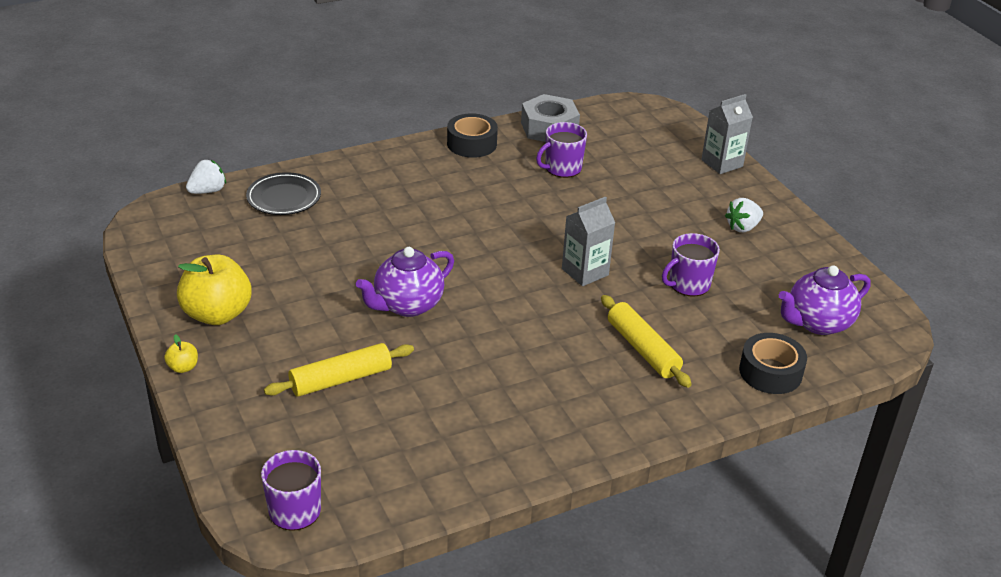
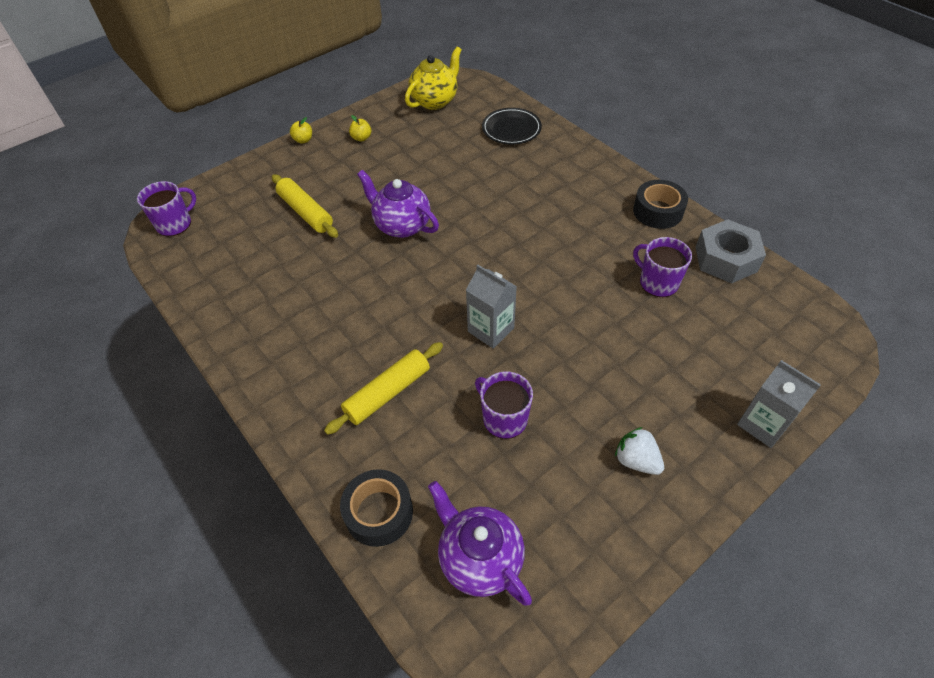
camera: 80 degrees right, 15 degrees up
(181, 242) = (435, 101): none -> yellow teapot
(208, 191) = (500, 94): white strawberry -> none
(217, 314) = (361, 138): yellow apple -> yellow apple, size x0.43

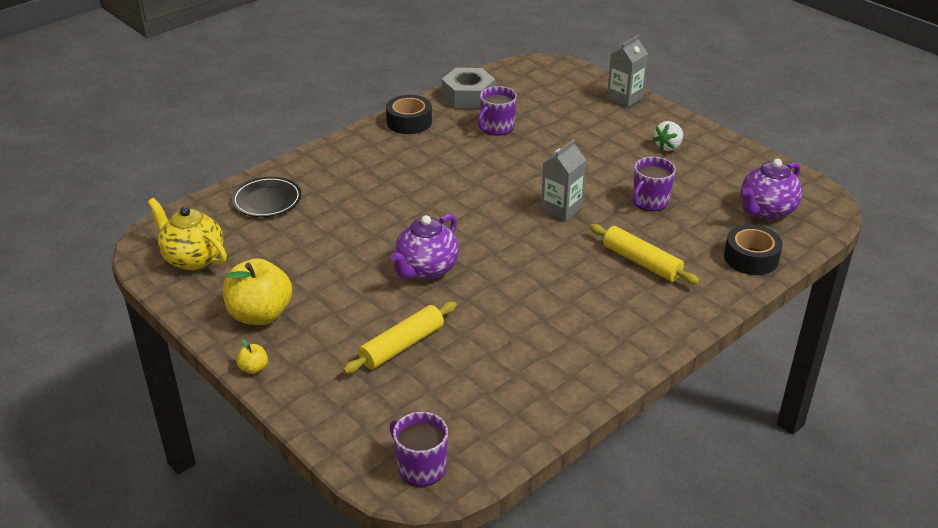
camera: 95 degrees left, 15 degrees down
(361, 138) = (260, 314): yellow apple -> yellow apple, size x2.33

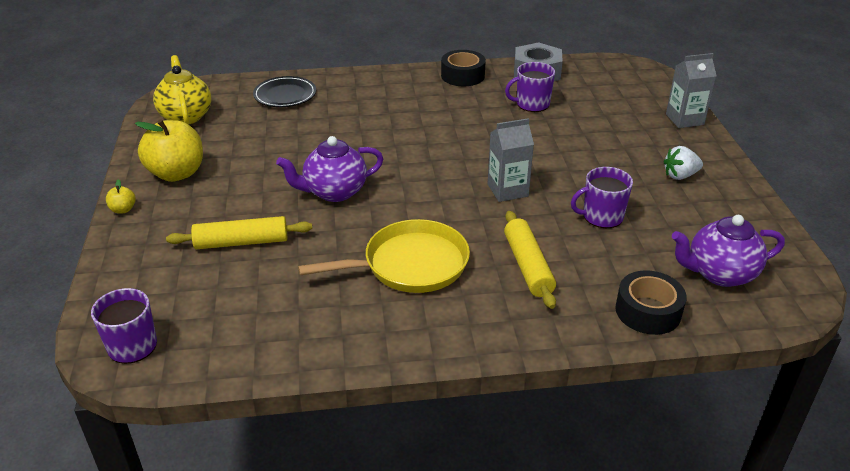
camera: 35 degrees right, 0 degrees up
(558, 300) = (410, 264): none -> yellow pan

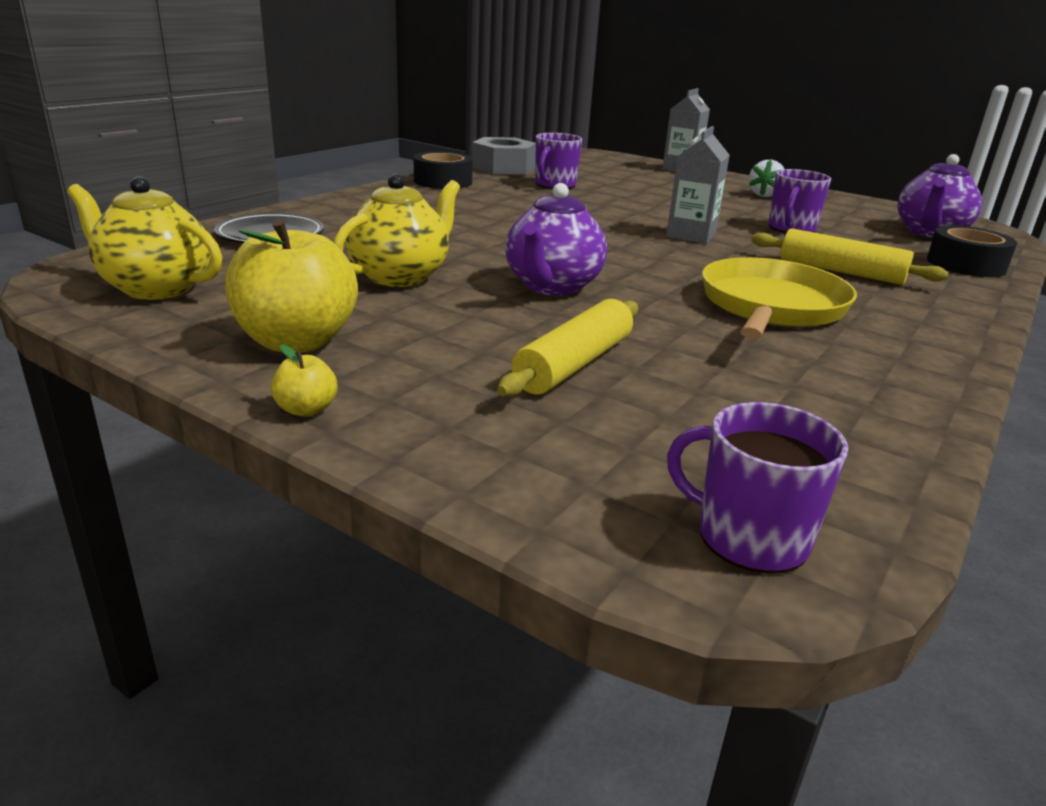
camera: 50 degrees left, 10 degrees down
(284, 151) = (400, 276): none -> yellow teapot

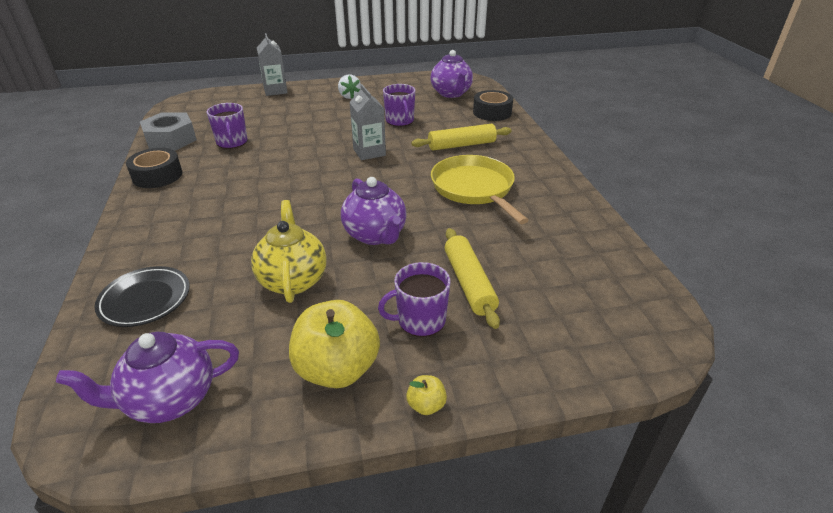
camera: 45 degrees left, 10 degrees up
(155, 288) = (169, 399): yellow teapot -> purple teapot
(749, 537) = (643, 327): purple mug -> purple mug (420, 320)

